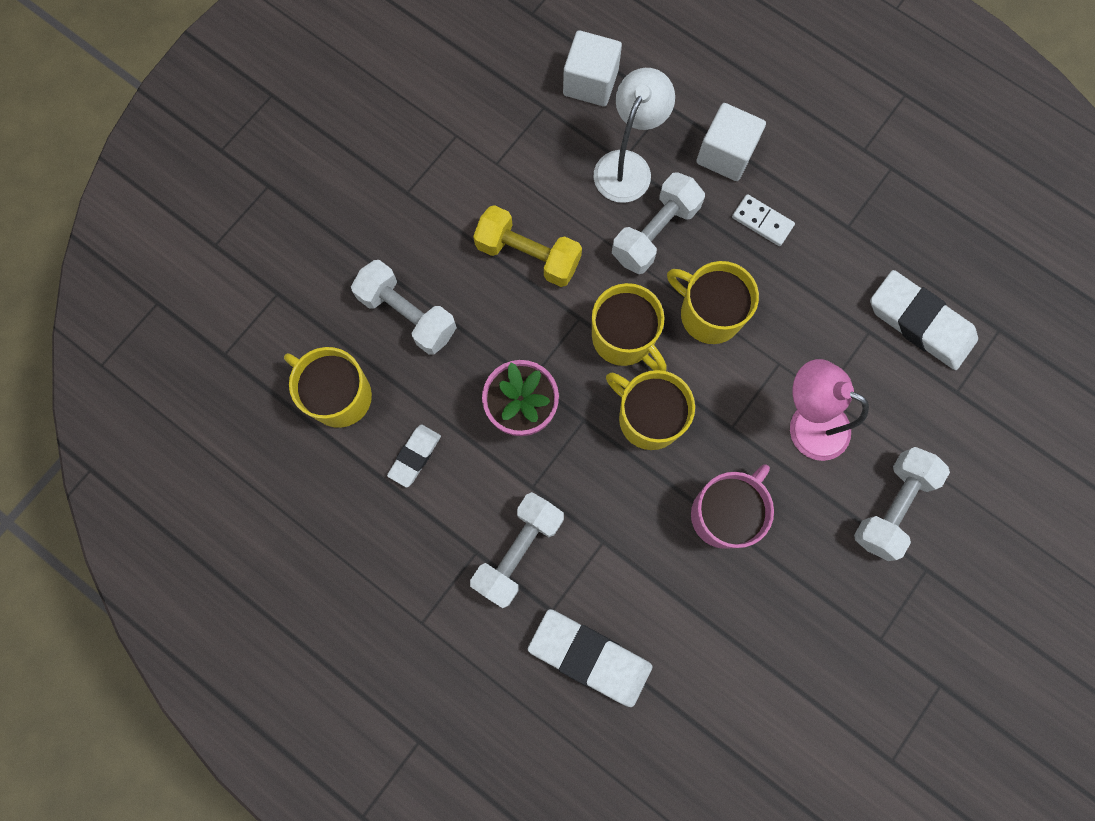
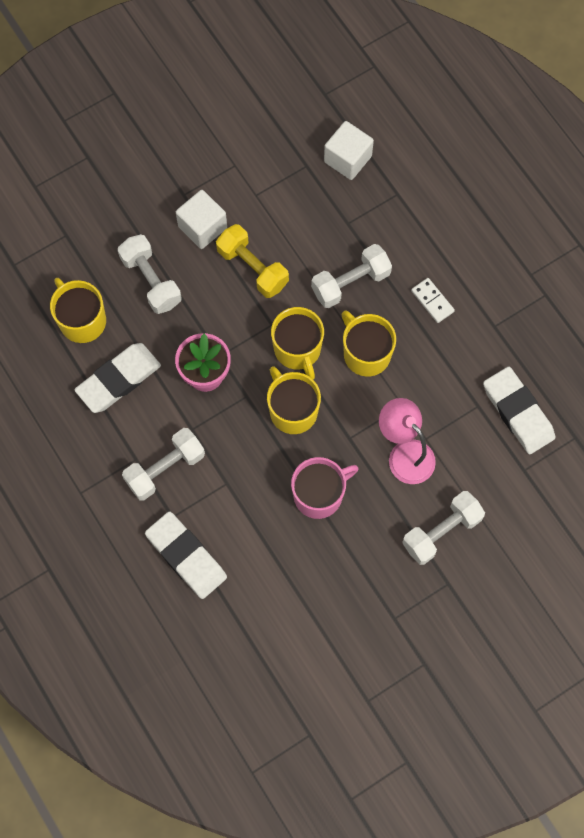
camera: 20 degrees right, 5 degrees down
(415, 456) = (118, 380): white eraser -> white eraser, size x1.81
(627, 165) = (350, 228): white lamp -> none
(725, 154) = (425, 244): white cube -> white cube (202, 227)

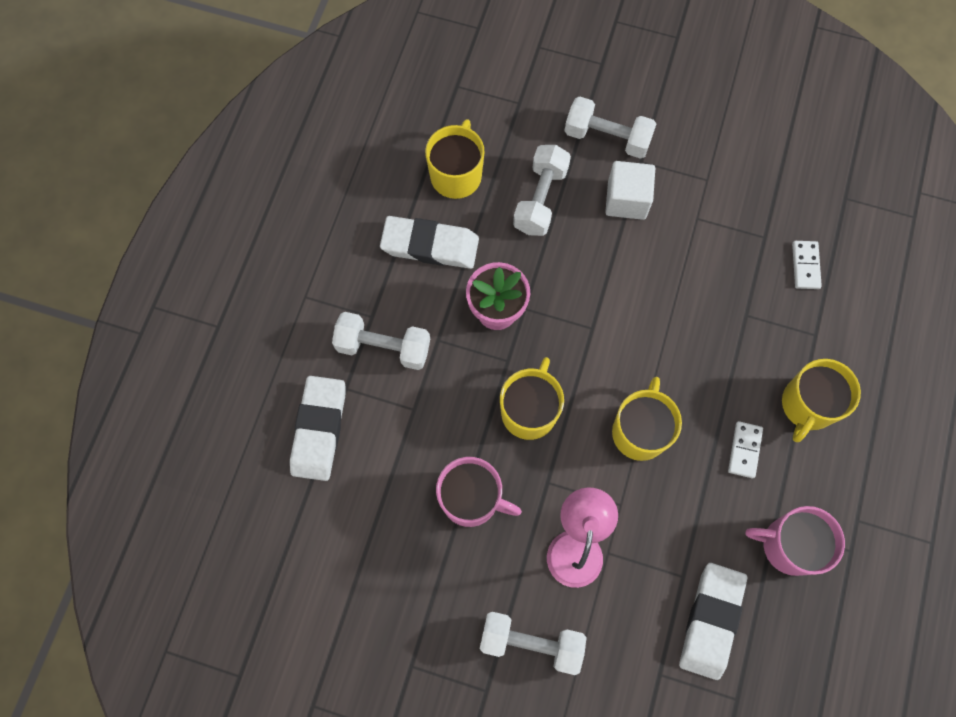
camera: 50 degrees right, 0 degrees up
(252, 268) = (628, 270): yellow dumbbell -> none
(298, 349) = (589, 369): yellow mug -> yellow mug (807, 405)
(347, 159) = (805, 266): white cube -> white domino
(350, 283) = (693, 363): white dumbbell -> white dumbbell (607, 137)
(512, 327) = (789, 545): none -> pink mug

